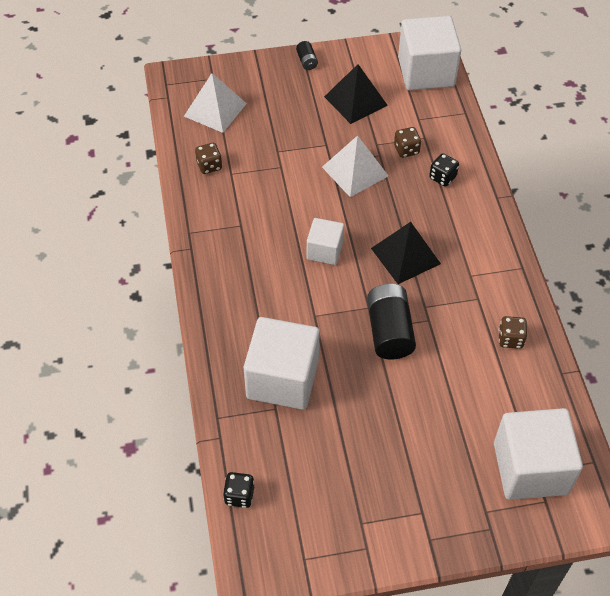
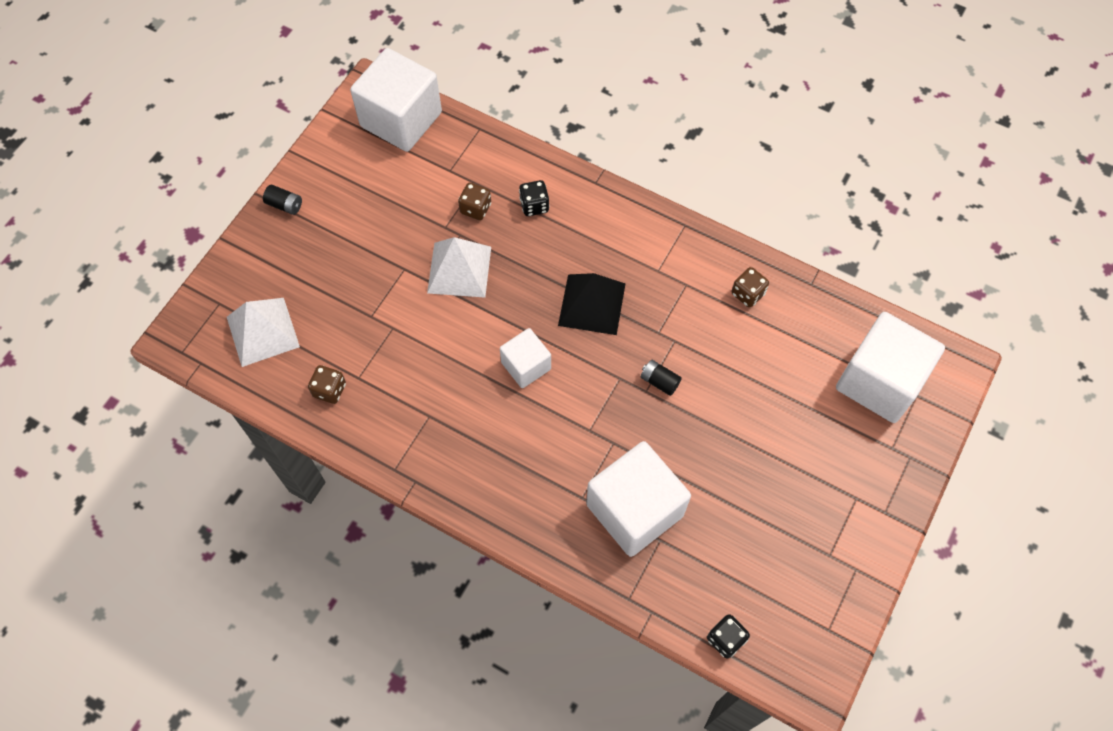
camera: 50 degrees left, 10 degrees up
(355, 100) = (376, 203): black pyramid -> none
(389, 331) = (659, 381): black battery -> black battery, size x0.48

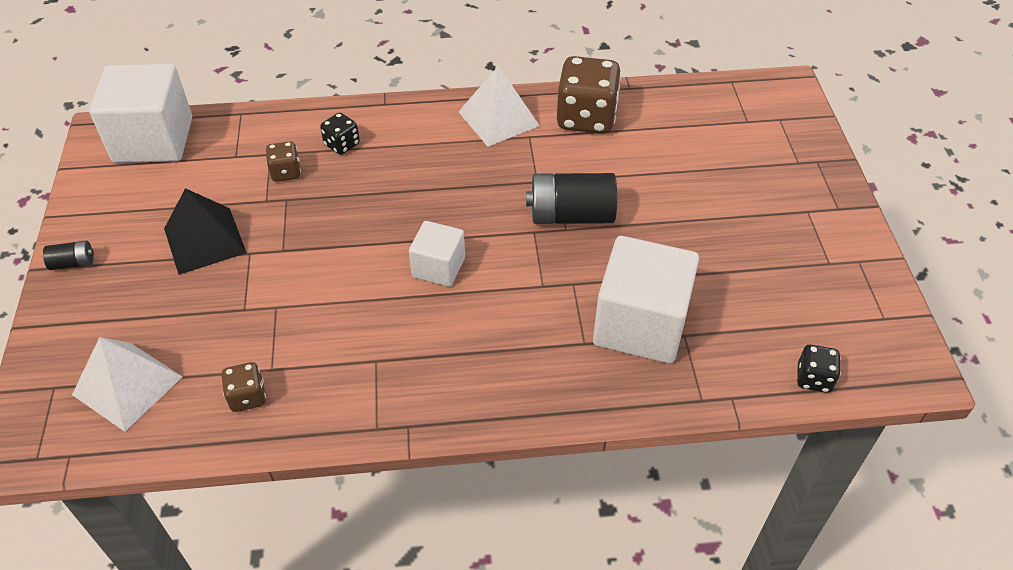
camera: 35 degrees left, 15 degrees down
(459, 269) = (308, 226): white pyramid -> white pyramid (498, 118)
(591, 304) = (459, 190): black pyramid -> black pyramid (204, 240)
(659, 381) = (571, 215): black battery -> black battery, size x2.09
(747, 294) = (586, 118): brown dice -> brown dice, size x2.02
(879, 381) = (744, 124): white cube -> none

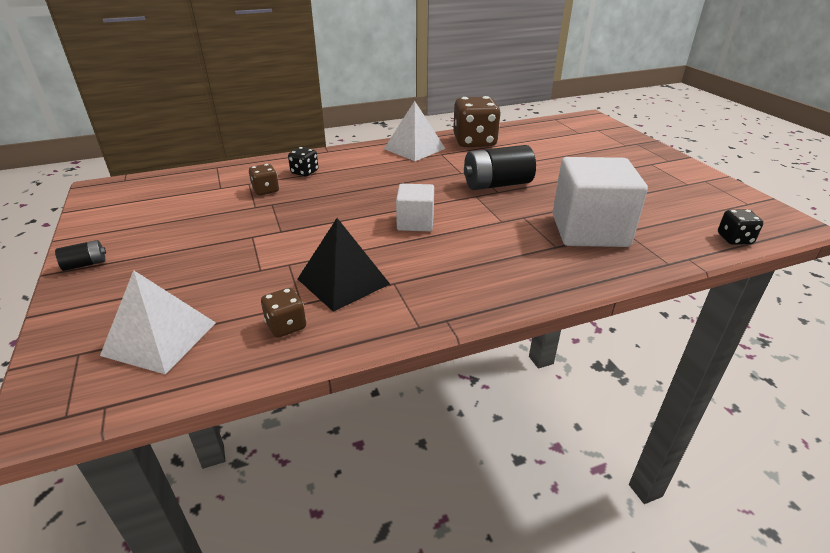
camera: 15 degrees left, 15 degrees down
(153, 140) = (146, 187): white cube -> none
(204, 240) = (209, 234): black pyramid -> black pyramid (343, 281)

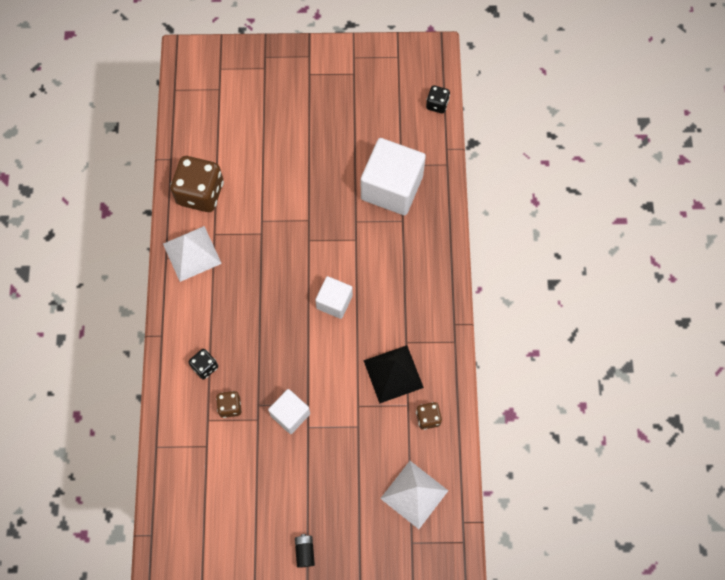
camera: 70 degrees left, 35 degrees up
(265, 222) = (290, 414): none -> white cube
(497, 184) = (297, 215): black battery -> none

